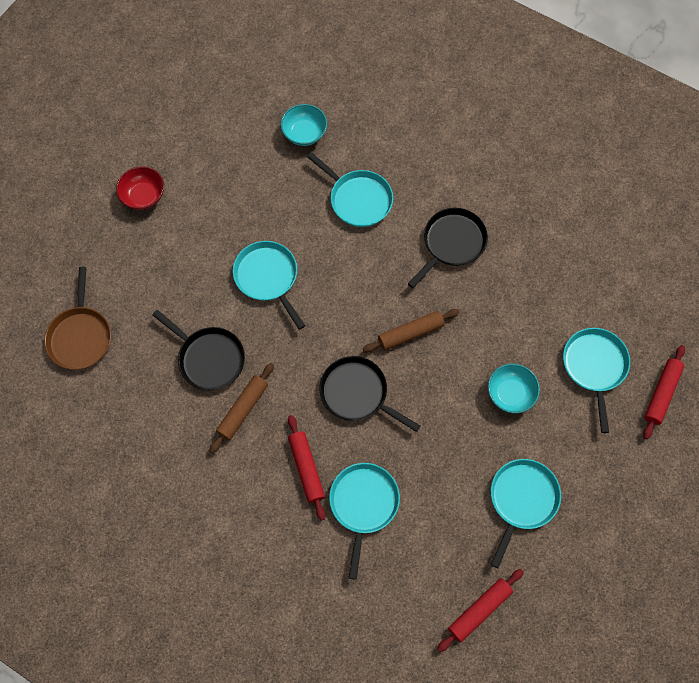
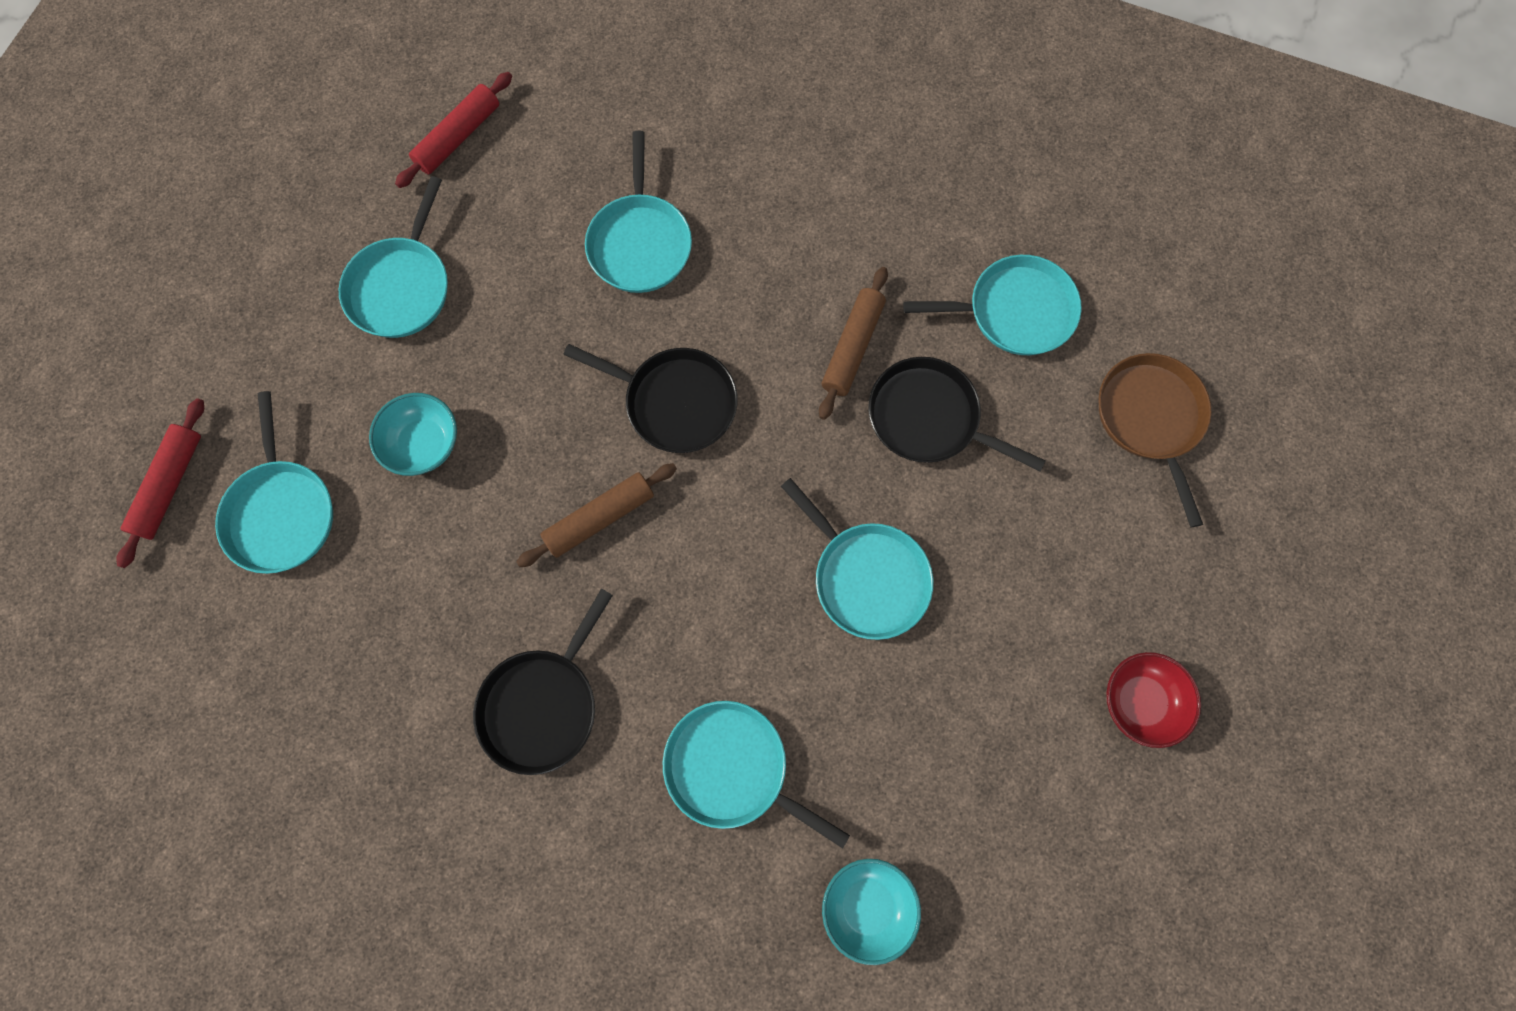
camera: 170 degrees right, 5 degrees up
(137, 415) = (1014, 311): none -> turquoise pan
(306, 468) = (734, 278): red rolling pin -> none

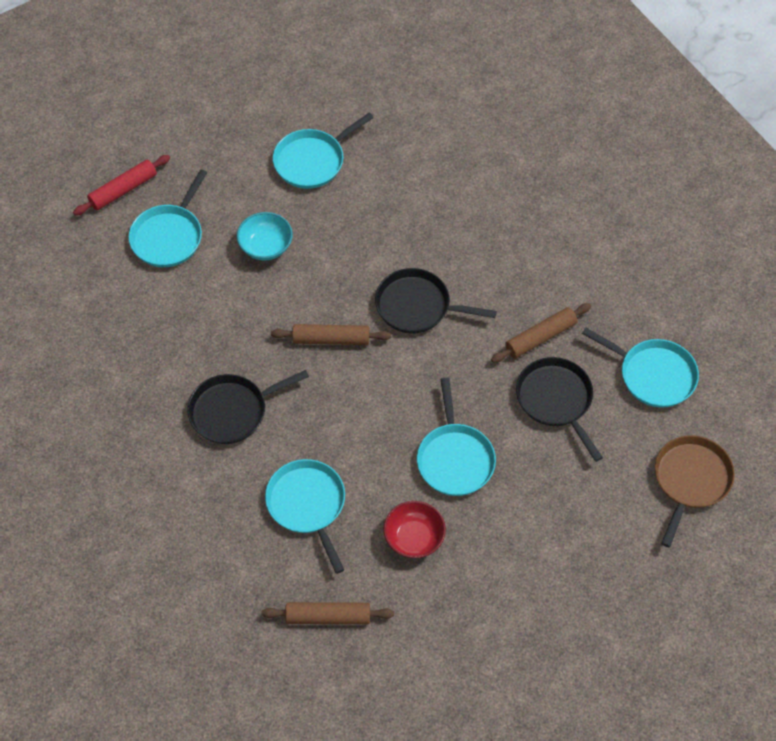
camera: 35 degrees right, 15 degrees down
(458, 137) = (400, 100): red rolling pin -> none
(640, 243) = (460, 213): turquoise pan -> none
(675, 402) = (417, 306): black pan -> black pan turned 135 degrees clockwise
(867, 905) = (328, 617): turquoise bowl -> brown rolling pin
(1140, 701) = (562, 619): red bowl -> red bowl (414, 538)

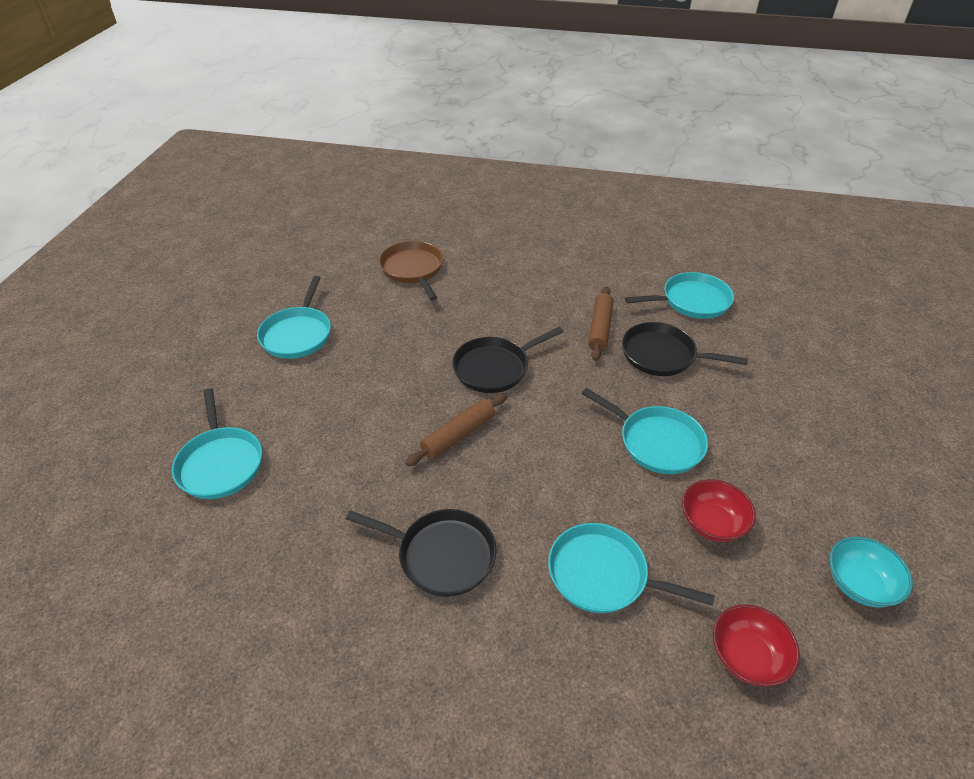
camera: 45 degrees left, 15 degrees down
(123, 190) = (132, 459): red rolling pin -> none
(232, 411) = (442, 555): black pan -> black pan turned 90 degrees counterclockwise
(266, 246) = (323, 411): turquoise bowl -> turquoise bowl (859, 584)
(328, 617) = (747, 656): brown rolling pin -> red bowl
(690, 480) = (799, 338): brown pan -> brown pan (413, 269)

